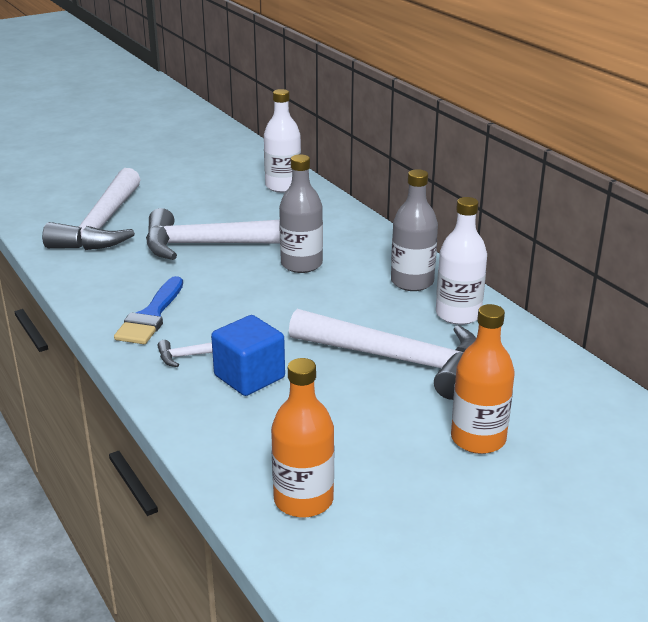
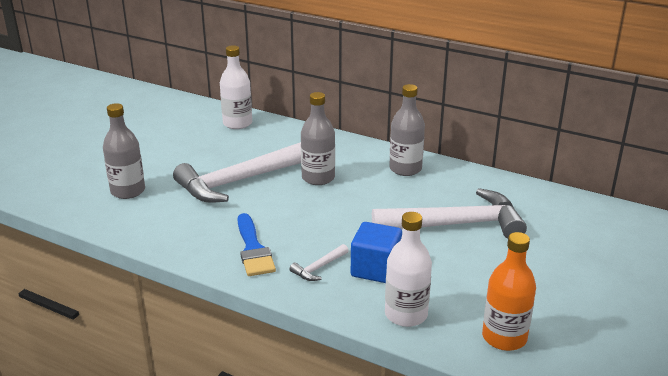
camera: 30 degrees left, 0 degrees up
(102, 225) = (128, 191): white hammer -> grey bottle
(458, 314) = (457, 182): white bottle -> white bottle (406, 314)
(478, 439) = (557, 258): orange bottle -> none

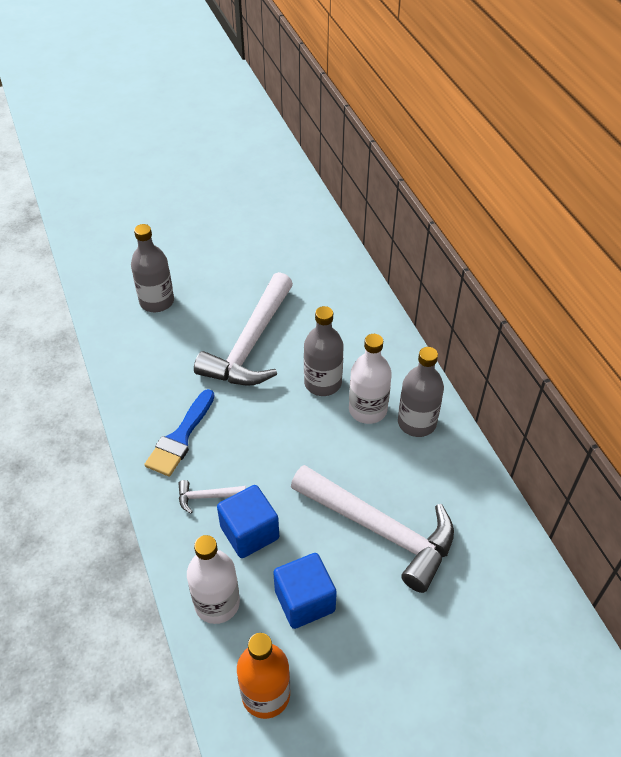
camera: 40 degrees right, 20 degrees up
(237, 123) = (328, 262): white bottle -> white bottle (367, 410)
(237, 181) = (250, 344): white hammer -> white hammer turned 75 degrees counterclockwise
(460, 280) = (304, 601): none -> blue cube

